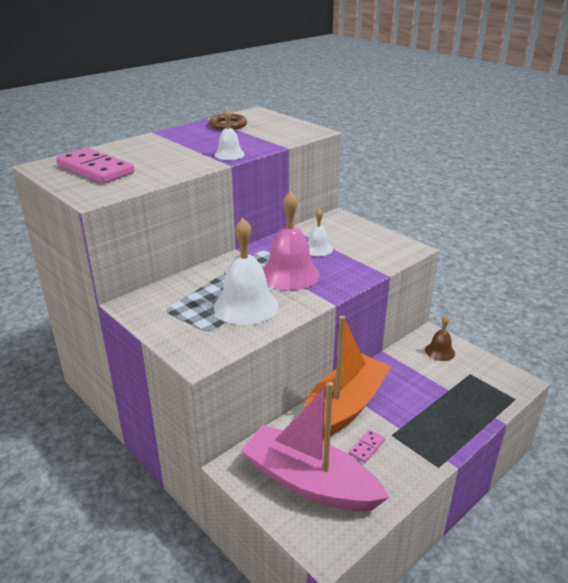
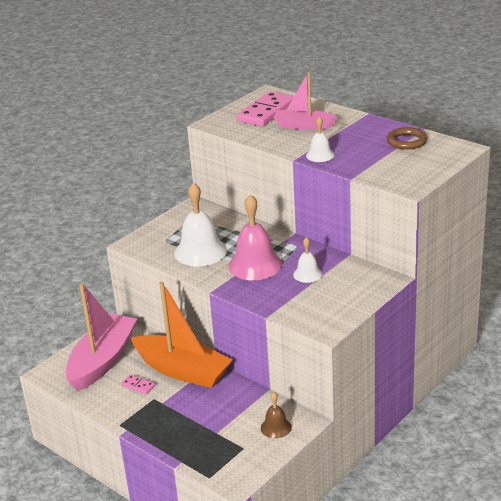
camera: 85 degrees right, 0 degrees up
(153, 156) = (303, 126): none -> pink boat

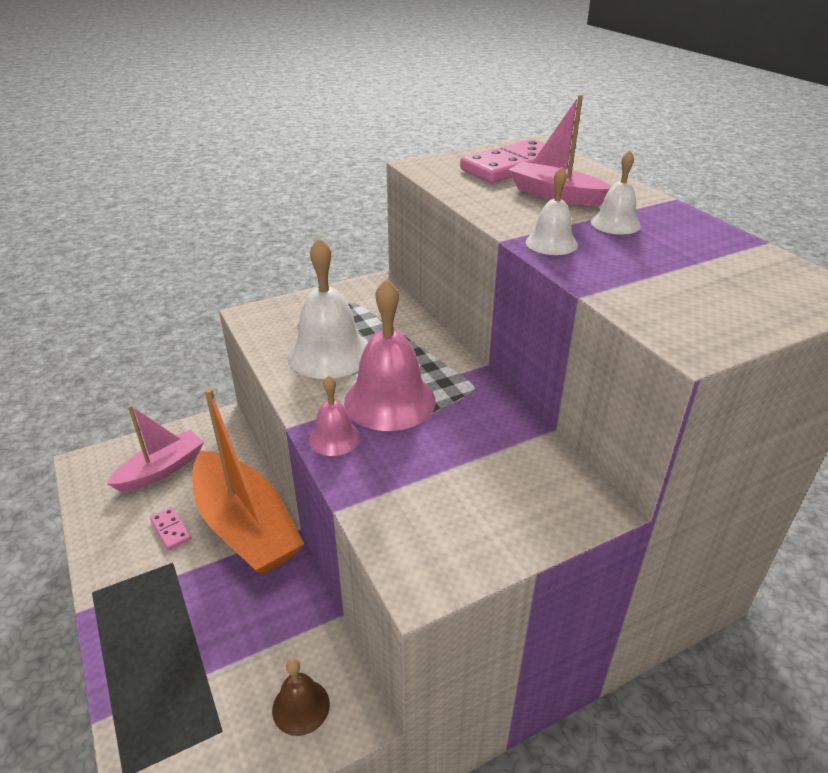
camera: 20 degrees right, 5 degrees up
(102, 361) = (161, 470): pink boat -> pink boat, size x0.60
(239, 289) = (334, 438): none -> pink bell
(307, 274) = (460, 446): white bell -> white bell (615, 223)
(406, 141) = (723, 256): brown ring -> none

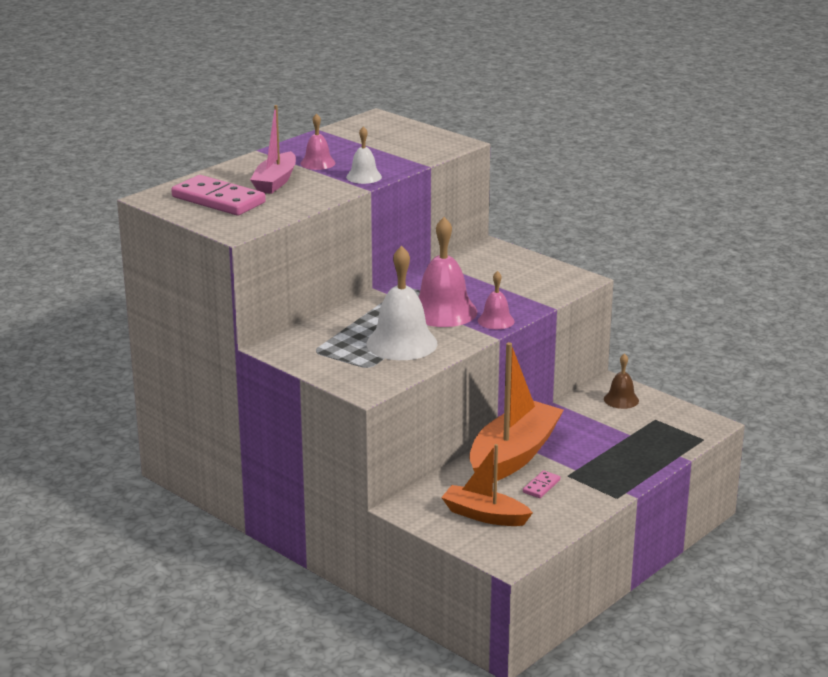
camera: 110 degrees left, 10 degrees down
(161, 470) = (485, 515): pink boat -> orange boat
(615, 223) = (317, 163): white bell -> pink bell

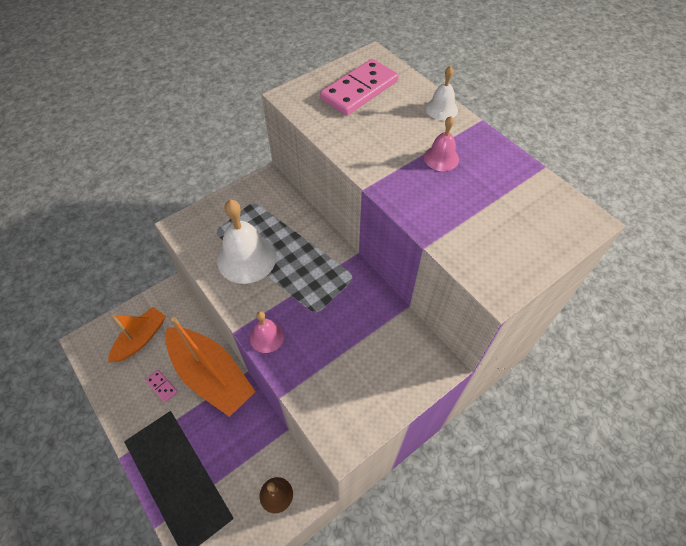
camera: 100 degrees right, 30 degrees up
(275, 182) = (395, 126): pink boat -> none
(364, 177) = (399, 188): white bell -> white bell (441, 109)
(443, 311) = (297, 297): pink bell -> none

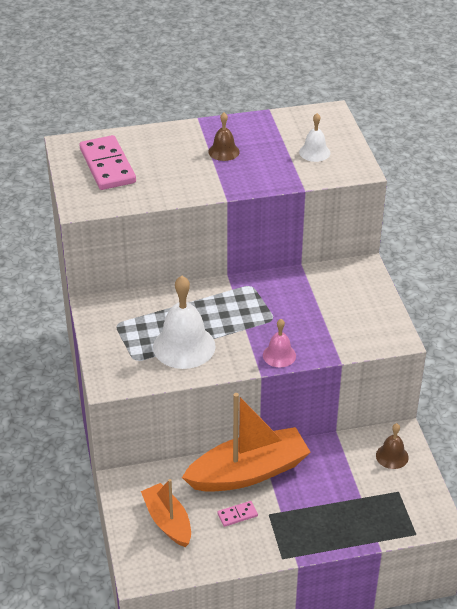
camera: 65 degrees left, 15 degrees down
(441, 109) = (168, 132): white bell -> white bell (314, 152)
(441, 158) = (224, 151): pink bell -> brown bell

